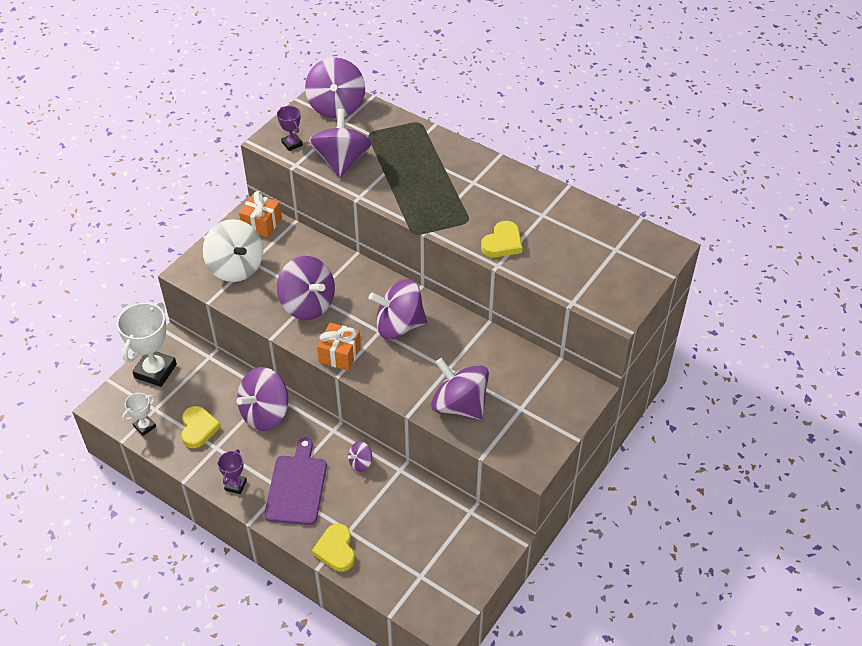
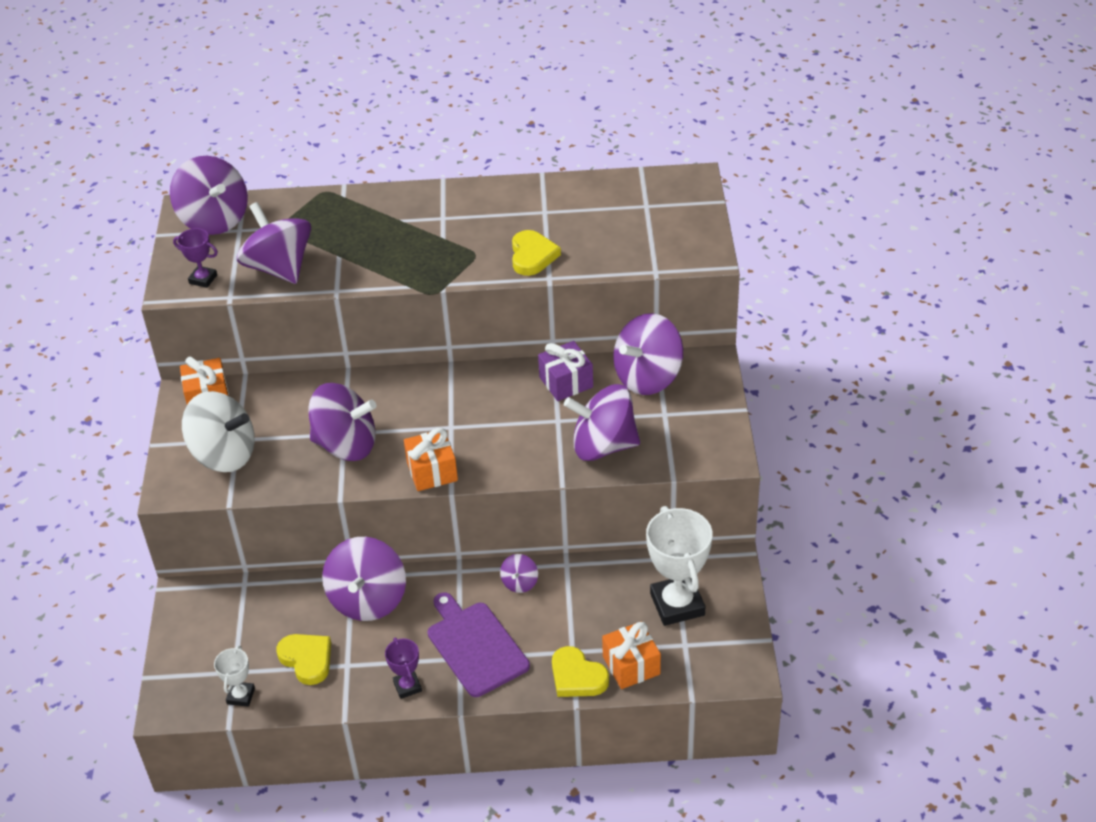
camera: 35 degrees left, 5 degrees down
(155, 371) = (194, 635): white trophy -> white trophy (677, 604)
(374, 566) = (631, 665): none -> orange gift
(399, 325) = (466, 410): purple spinning top -> purple spinning top (648, 377)
(479, 345) = (566, 382): none -> purple gift

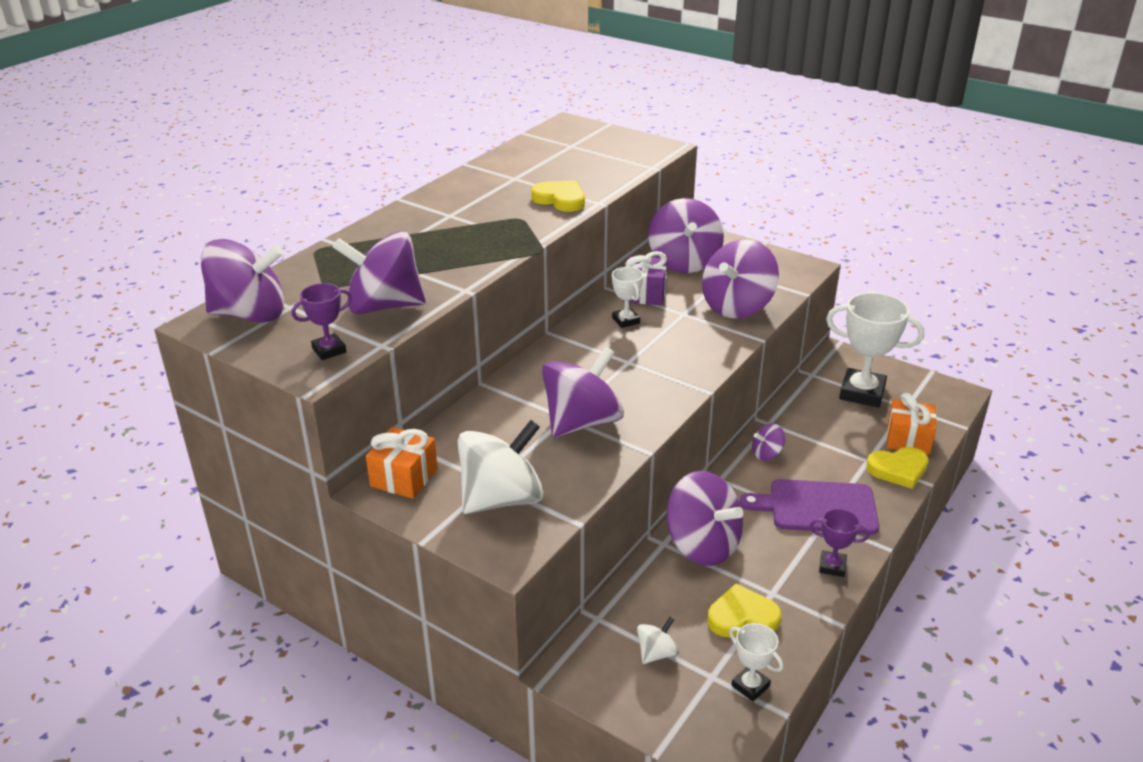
camera: 55 degrees left, 10 degrees down
(234, 631) = (656, 653): none -> white spinning top
(432, 471) = (672, 391): orange gift -> none
(511, 394) = (626, 320): none -> white trophy
(520, 583) = (766, 454): purple spinning top -> purple spinning top turned 105 degrees clockwise

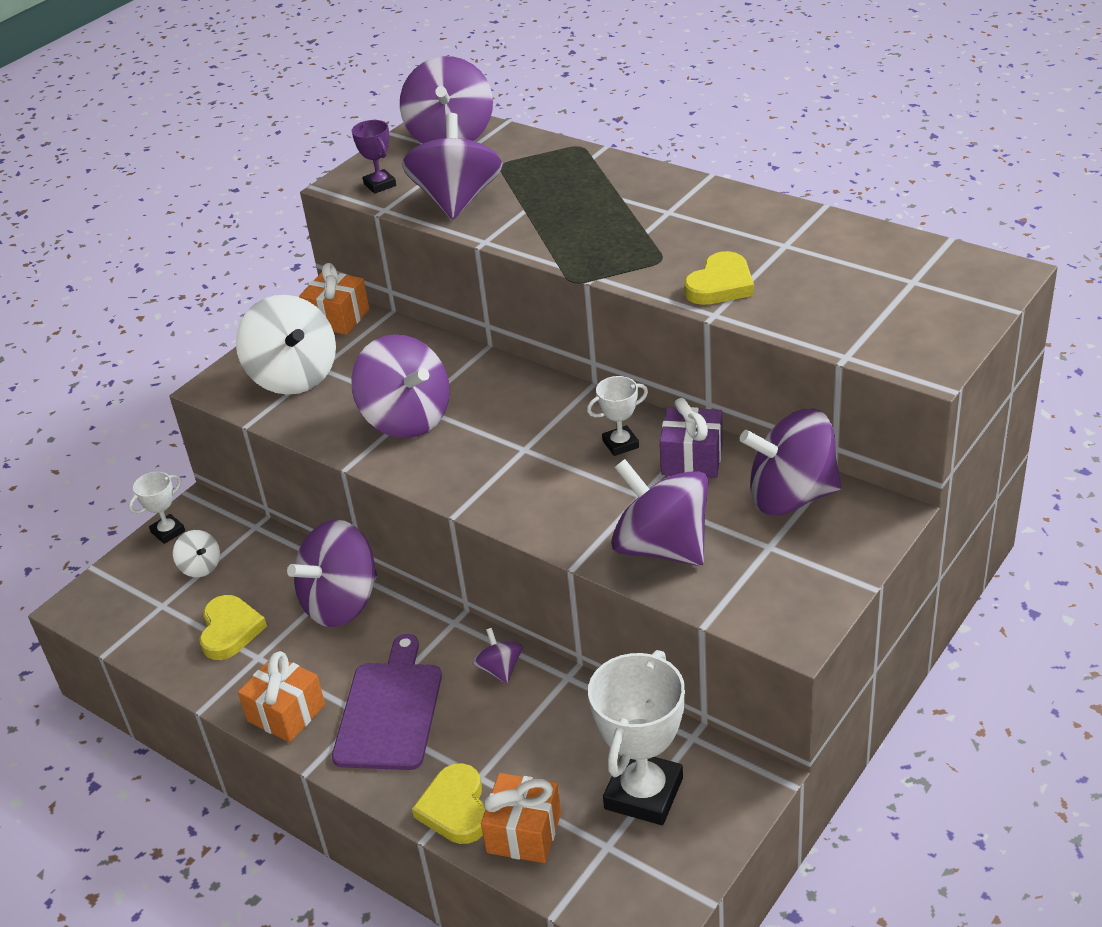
camera: 95 degrees right, 5 degrees up
(750, 686) = (142, 632): white trophy -> white trophy (168, 532)
(832, 566) = (286, 713): purple trophy -> orange gift

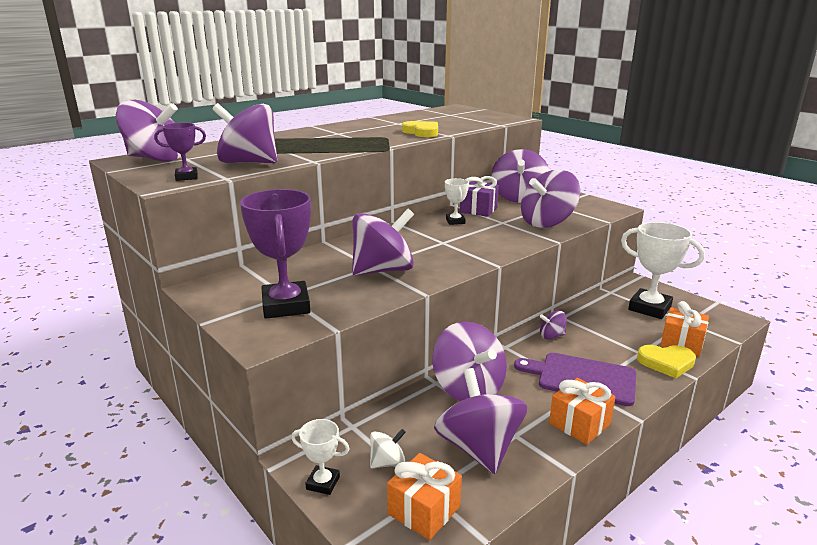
camera: 80 degrees left, 15 degrees down
(168, 532) = (323, 483): white trophy -> white trophy turned 45 degrees counterclockwise
(230, 630) = (479, 448): yellow heart -> purple spinning top
(294, 376) = (286, 306): white spinning top -> purple trophy
(338, 318) = (224, 284): orange gift -> orange gift (424, 510)

